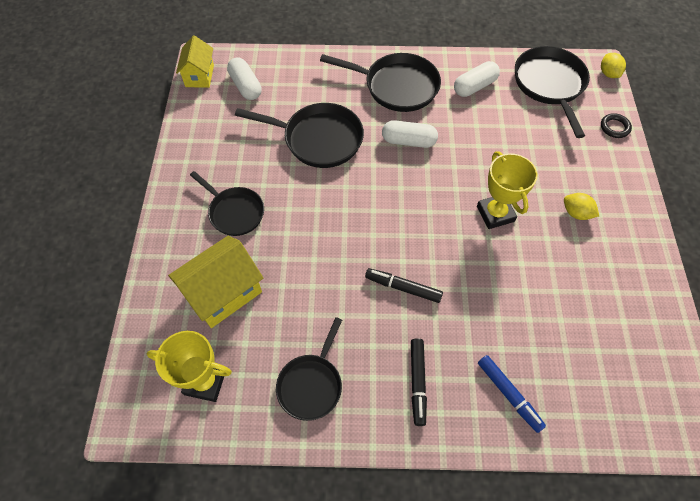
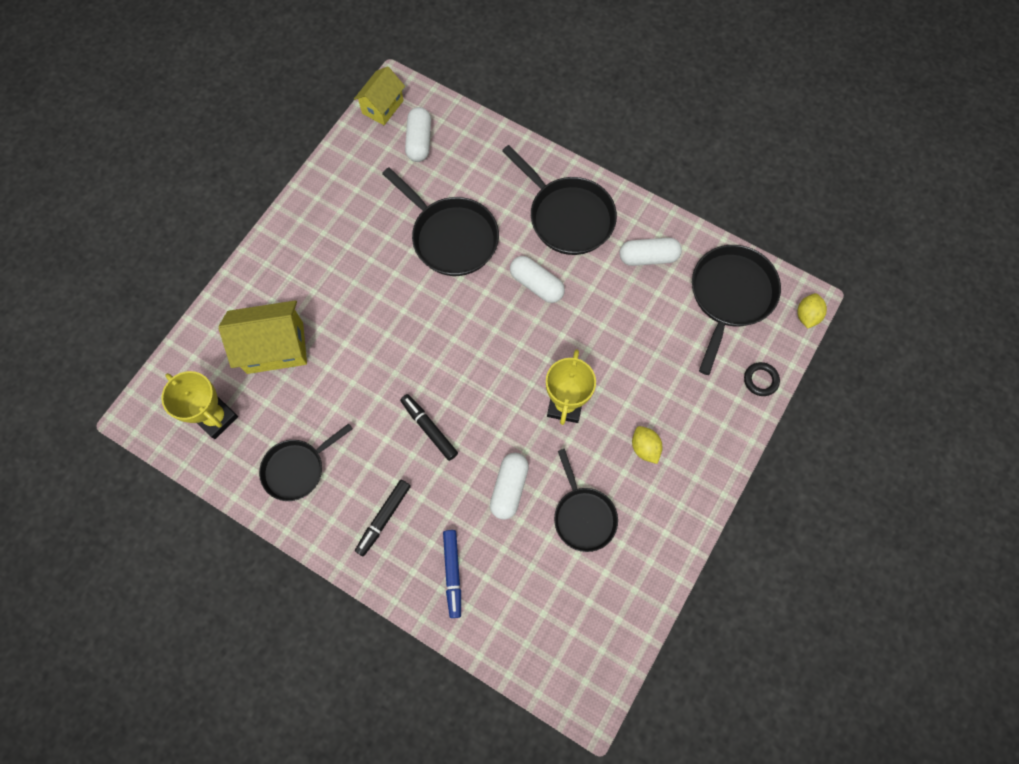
camera: 30 degrees right, 10 degrees up
(234, 212) = (329, 273): black pan -> black pan (583, 515)
(501, 298) = (509, 488): none -> white capsule

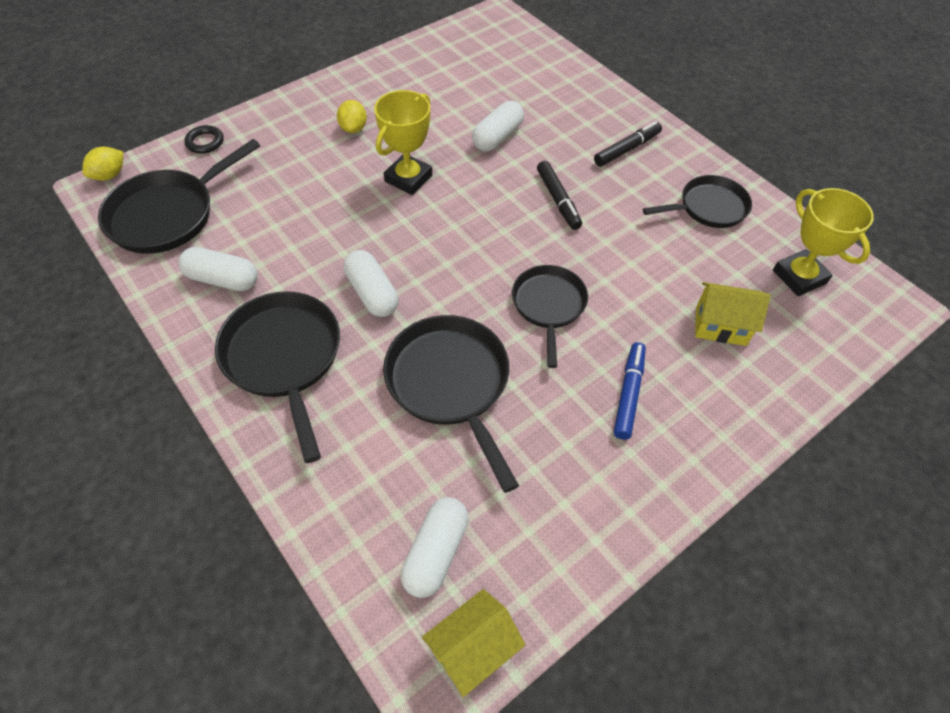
camera: 160 degrees left, 15 degrees down
(275, 347) = (720, 326): yellow house -> yellow house, size x0.65
(452, 573) = (574, 100): blue marker -> blue marker (628, 394)
(583, 515) = (440, 103): black pan -> black pan (548, 306)

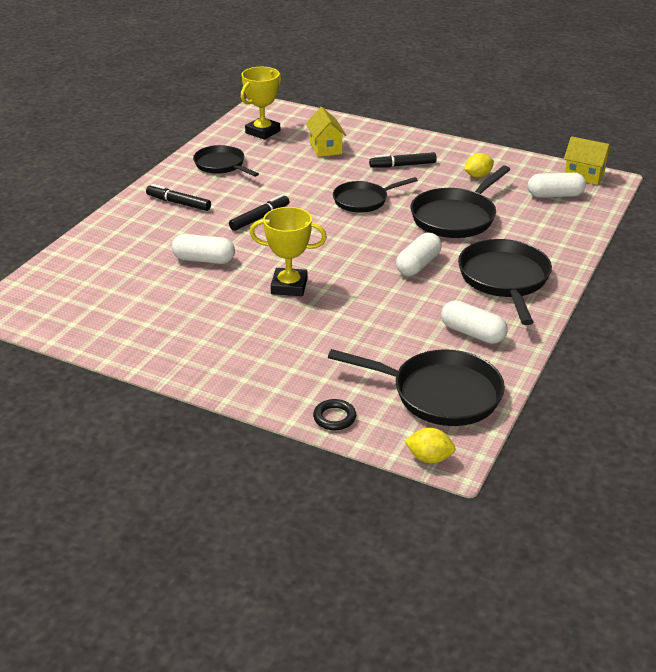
camera: 115 degrees left, 20 degrees down
(223, 279) = (472, 333): white capsule -> white capsule turned 45 degrees counterclockwise
(284, 359) = (504, 280): black pan -> black pan turned 135 degrees clockwise
(353, 128) = (246, 335): yellow lemon -> yellow lemon (478, 176)
(628, 394) = (402, 165): blue marker -> black marker

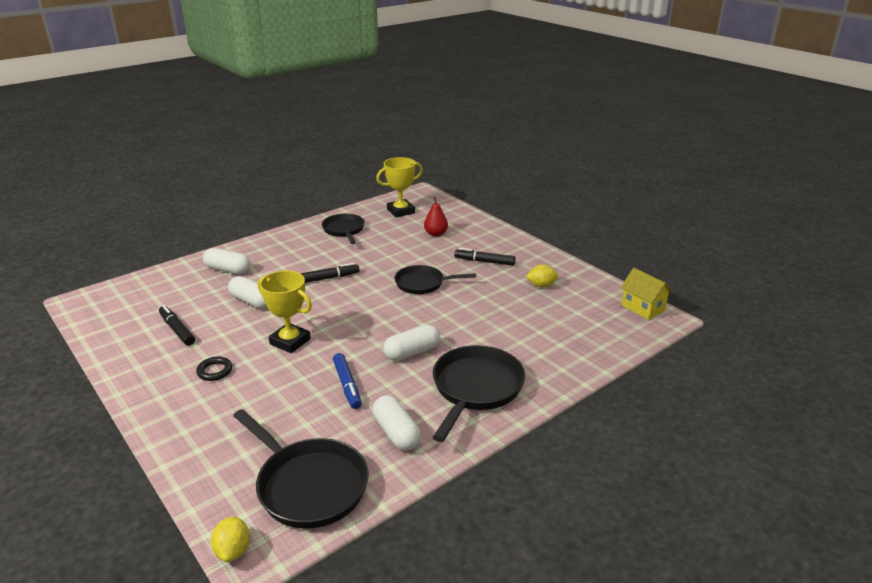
camera: 25 degrees right, 5 degrees down
(178, 203) = (282, 252): black marker -> black marker (177, 330)
(325, 148) = (436, 234): yellow house -> red pear
(334, 417) = (199, 476): black ring -> black ring (215, 371)
(387, 308) = (347, 385): none -> blue marker
(429, 458) = (233, 550): yellow lemon -> yellow lemon turned 45 degrees clockwise
(456, 217) = (487, 317): black pan -> none
(555, 195) = (597, 320): white capsule -> white capsule (228, 270)

